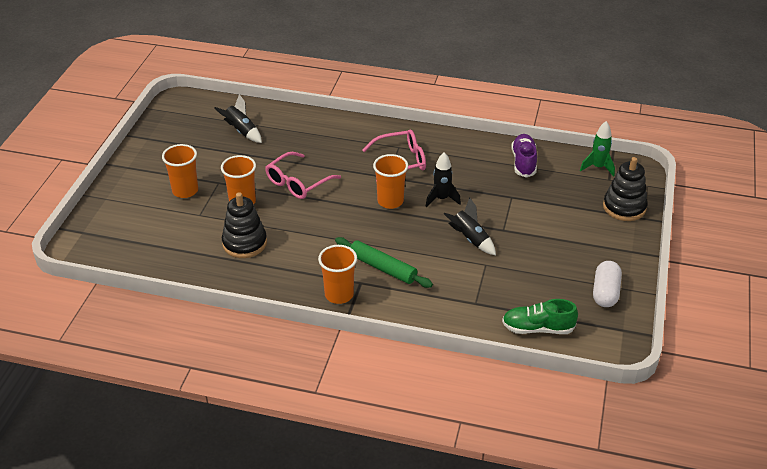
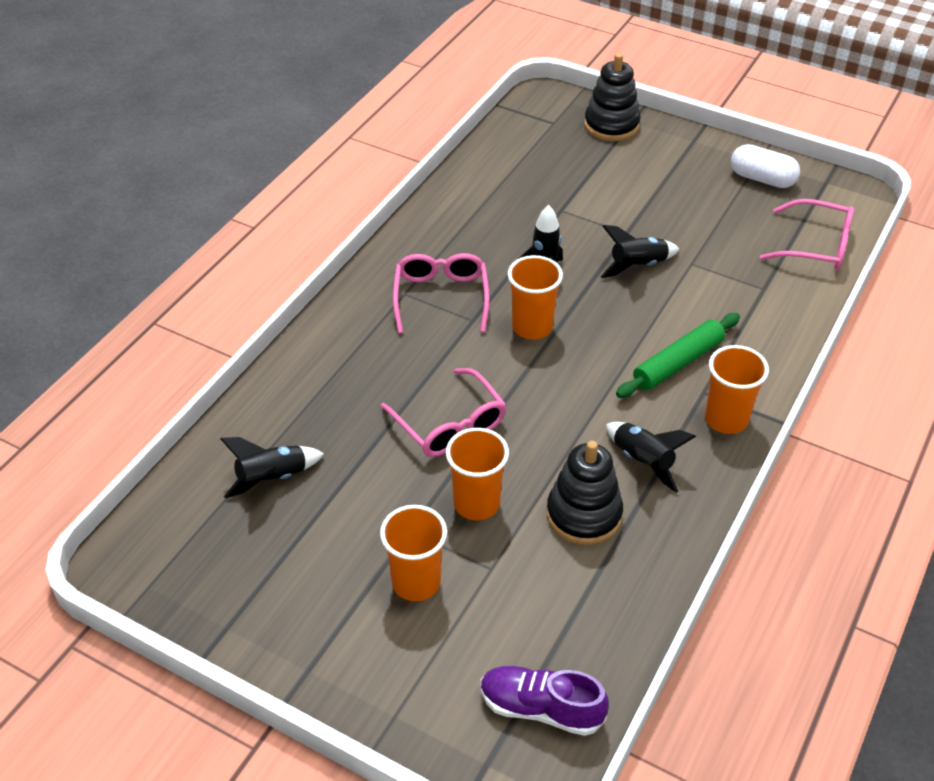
camera: 75 degrees left, 5 degrees up
(292, 262) = (642, 461): none -> black rocket
(523, 162) = (491, 182): purple shoe -> purple shoe (541, 708)
(538, 328) = (817, 246): green shoe -> pink glasses
(598, 167) = (526, 125): green rocket -> none

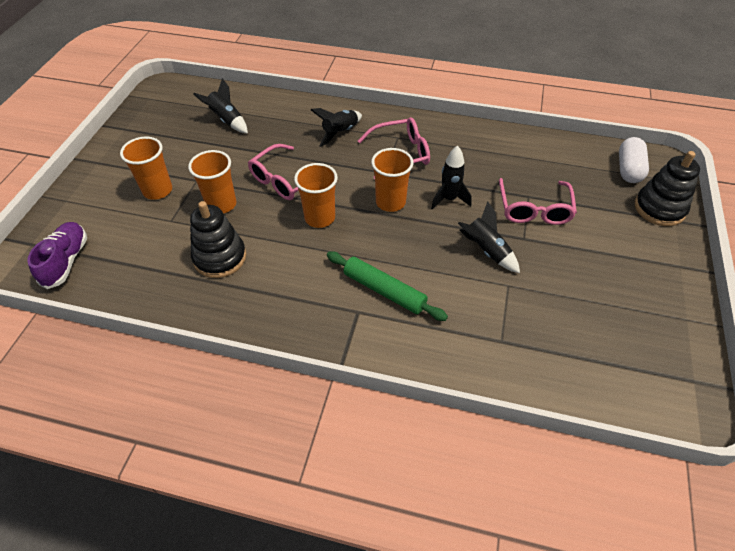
camera: 75 degrees right, 5 degrees up
(642, 461) = (274, 283): black rocket -> black rocket (340, 133)
(726, 419) = (331, 329): orange cup -> orange cup (320, 218)
(762, 179) = (660, 325): white capsule -> white capsule (628, 169)
(817, 246) = (585, 379): pink glasses -> pink glasses (534, 209)

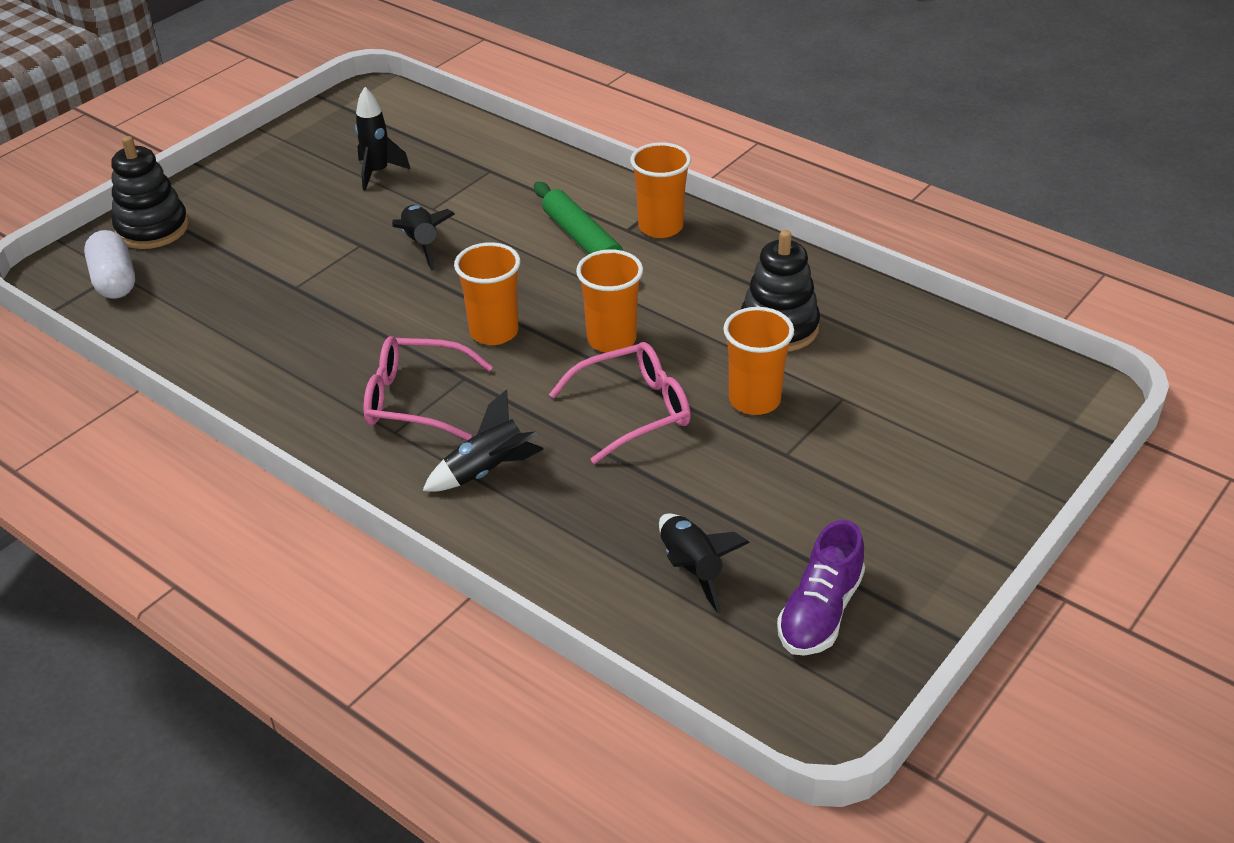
camera: 155 degrees left, 10 degrees down
(66, 261) = (1009, 382): purple shoe -> purple shoe (820, 612)
(157, 190) = (858, 454): orange cup -> orange cup (660, 227)
(449, 199) = (407, 313): black rocket -> black rocket (378, 172)
(534, 209) = (308, 270): pink glasses -> none
(628, 169) = (115, 280): white capsule -> white capsule turned 60 degrees counterclockwise

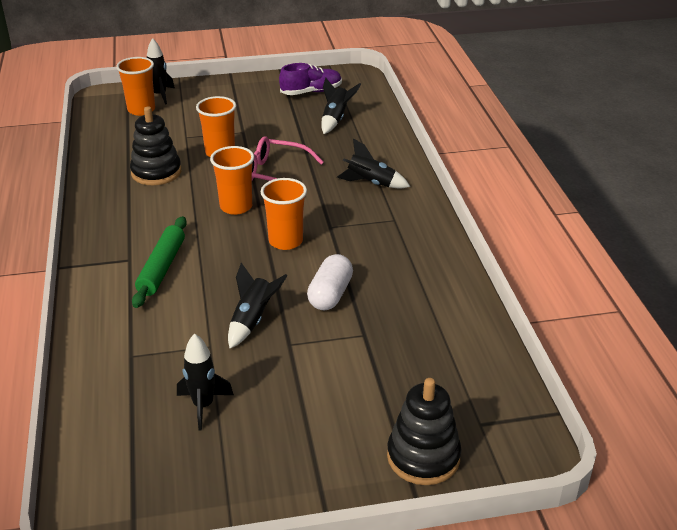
camera: 140 degrees left, 5 degrees down
(115, 280) = (486, 416): white capsule -> white capsule (330, 294)
(414, 400) = (368, 229): pink glasses -> none
(660, 227) = (111, 250): orange cup -> orange cup (141, 110)
(1018, 446) = (160, 95): none -> black rocket

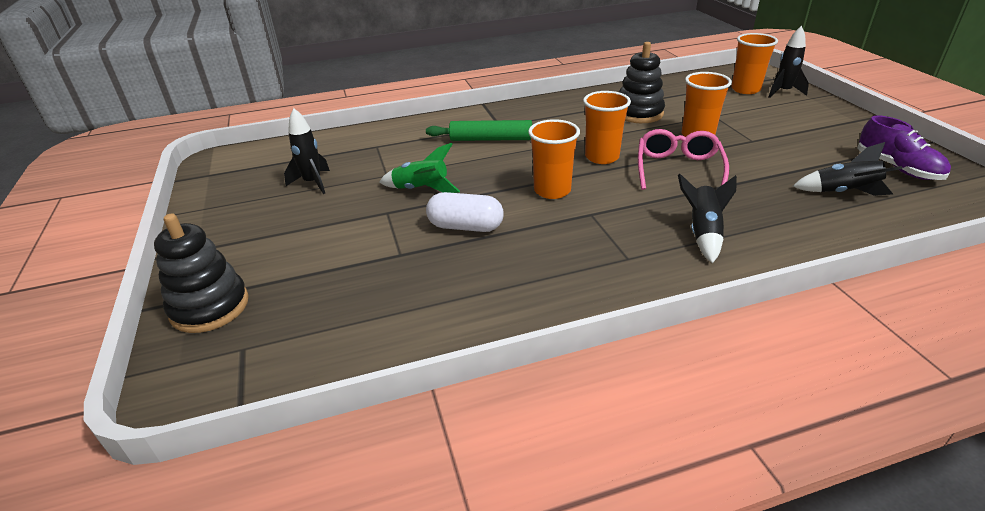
camera: 85 degrees right, 0 degrees up
(252, 320) = (421, 189): black rocket -> green rocket

